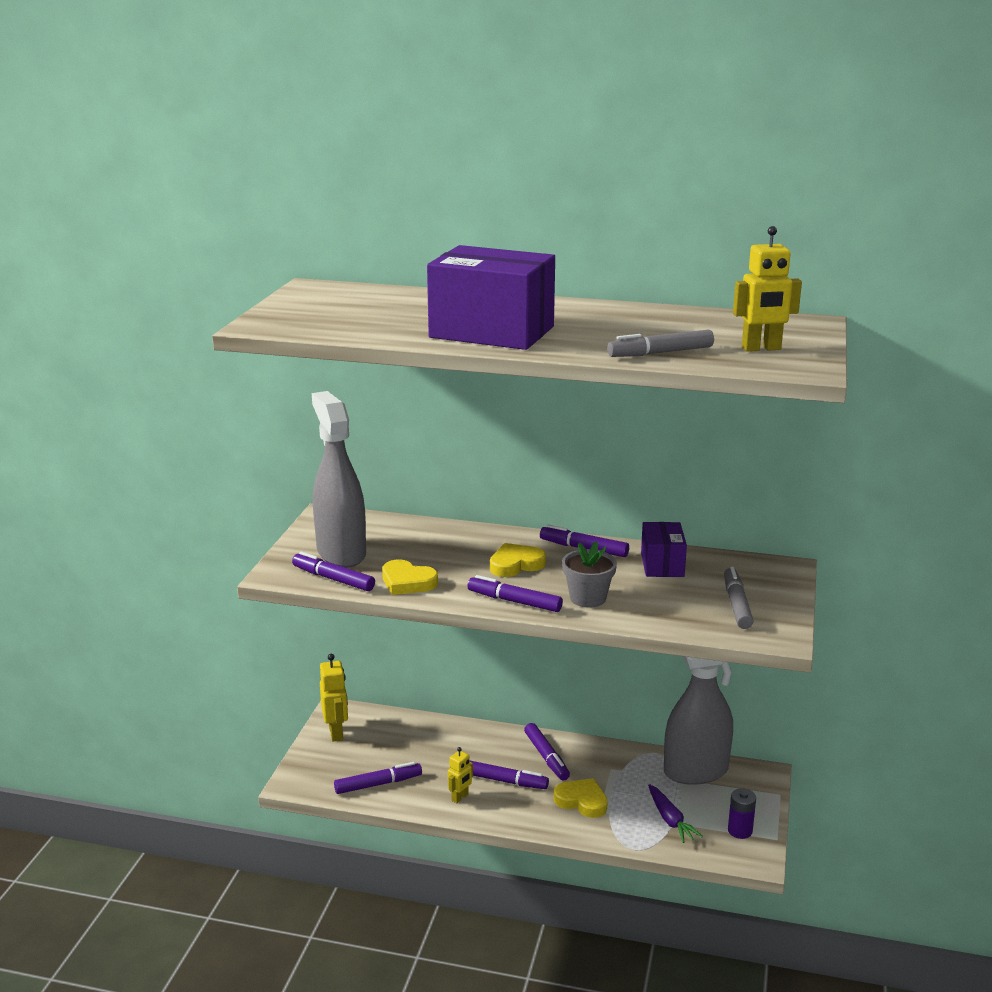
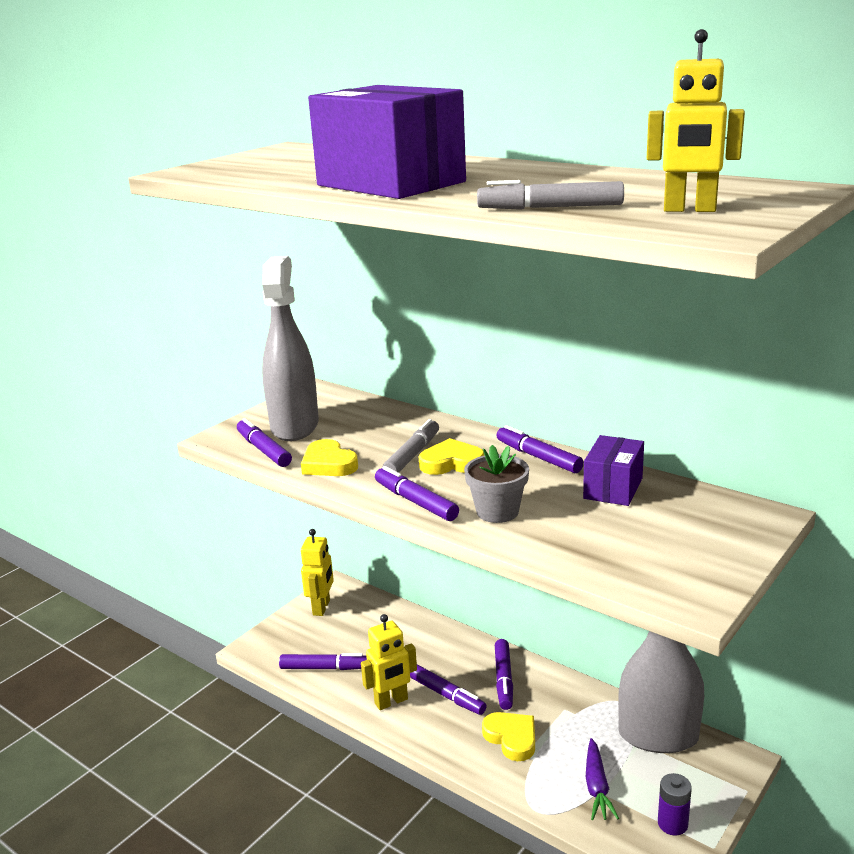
camera: 25 degrees right, 0 degrees up
(460, 797) = (391, 702): yellow robot -> yellow robot, size x1.63
(737, 604) = (668, 550): grey marker -> grey marker (412, 455)

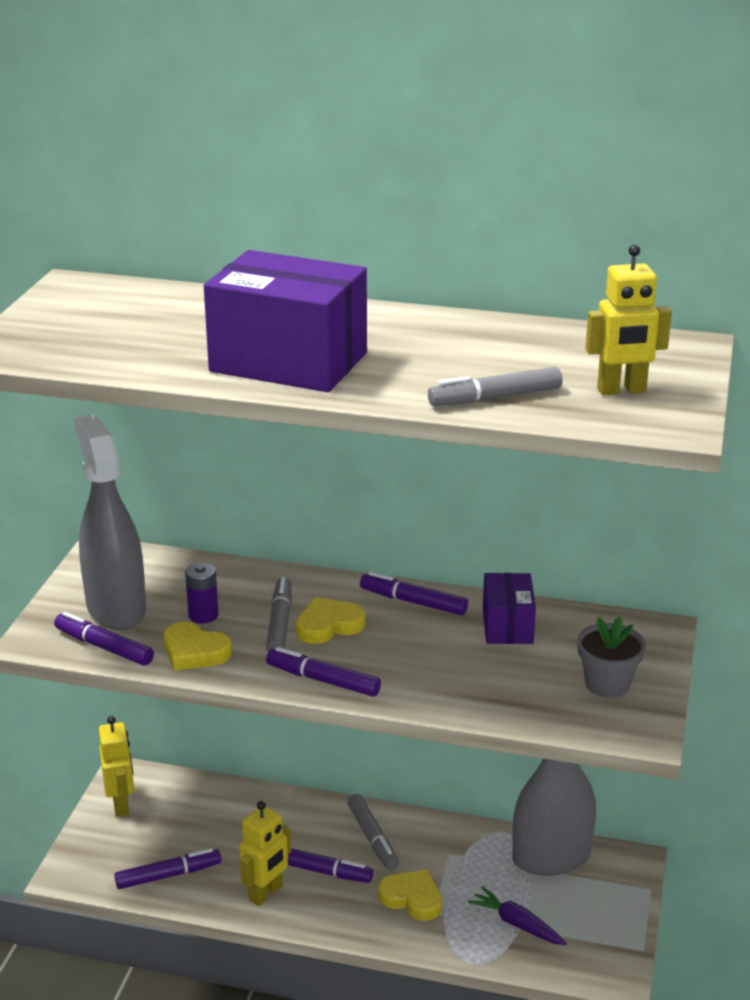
camera: 25 degrees left, 5 degrees up
(497, 511) = (413, 675): grey flower pot -> grey flower pot (607, 684)
(503, 679) = (372, 838): purple marker -> grey marker
(597, 787) = (516, 924): purple carrot -> purple carrot turned 150 degrees clockwise
(672, 824) = (599, 939): purple battery -> purple battery (203, 615)

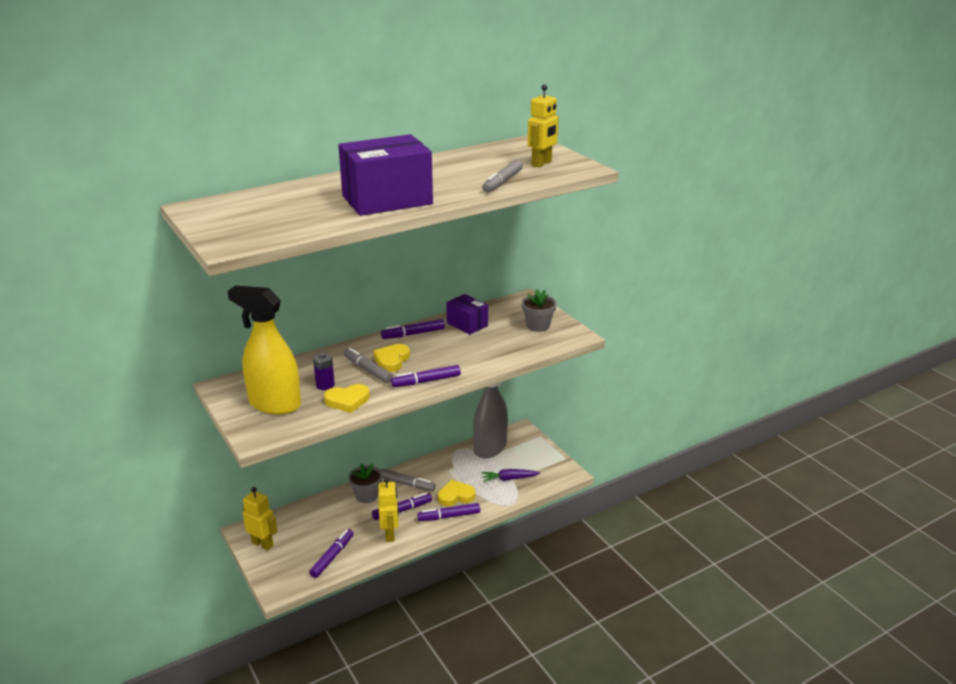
camera: 45 degrees left, 0 degrees up
(104, 647) = (298, 422): purple marker -> purple marker (449, 516)
(116, 608) = (274, 404): grey spray bottle -> yellow spray bottle
(305, 821) = (366, 496): none -> grey flower pot

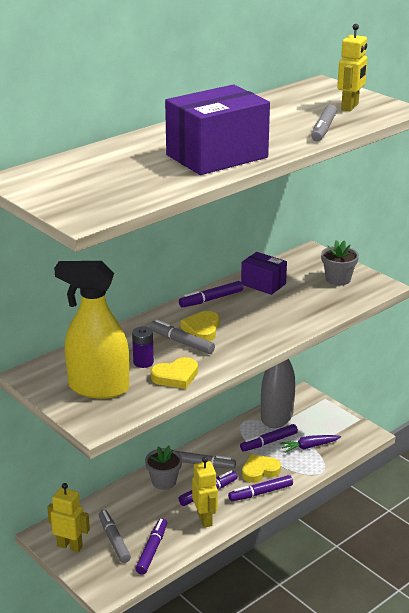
camera: 10 degrees left, 0 degrees up
(303, 543) = (114, 540): none -> grey marker
(426, 381) = (249, 348): purple marker -> purple marker (269, 442)

